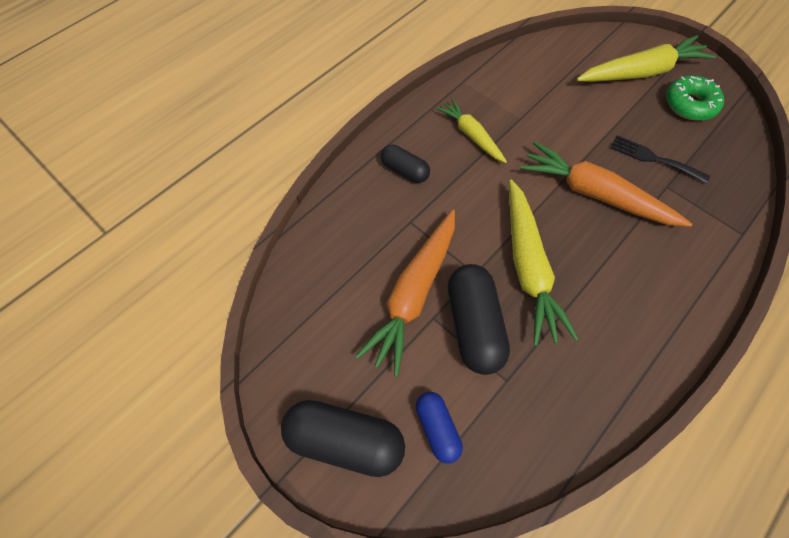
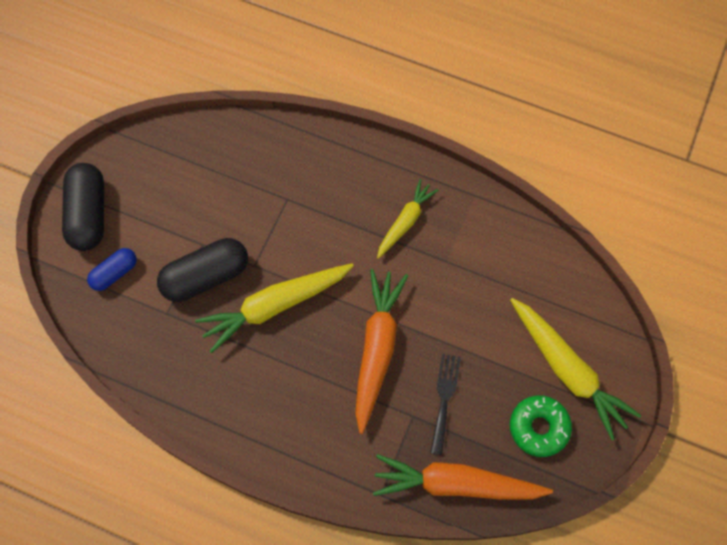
camera: 70 degrees right, 5 degrees up
(404, 170) = (340, 177): black capsule -> none
(413, 293) = (219, 223): orange carrot -> orange carrot (456, 483)

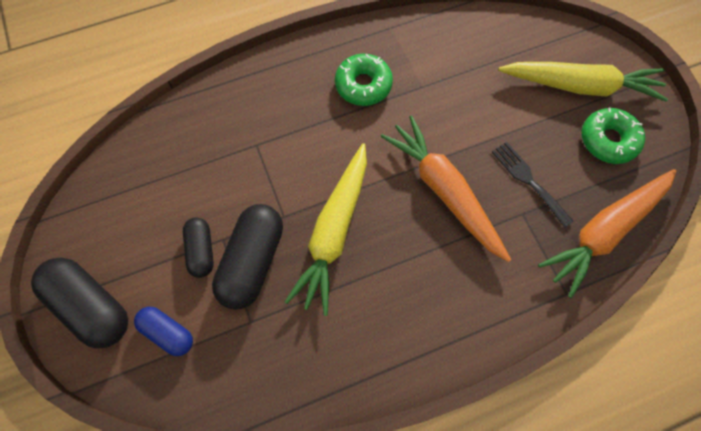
camera: 45 degrees left, 0 degrees up
(114, 273) = (168, 333): blue capsule -> blue capsule turned 60 degrees counterclockwise
(182, 239) = (201, 250): none -> black capsule
(405, 222) = (363, 85): yellow carrot -> green donut

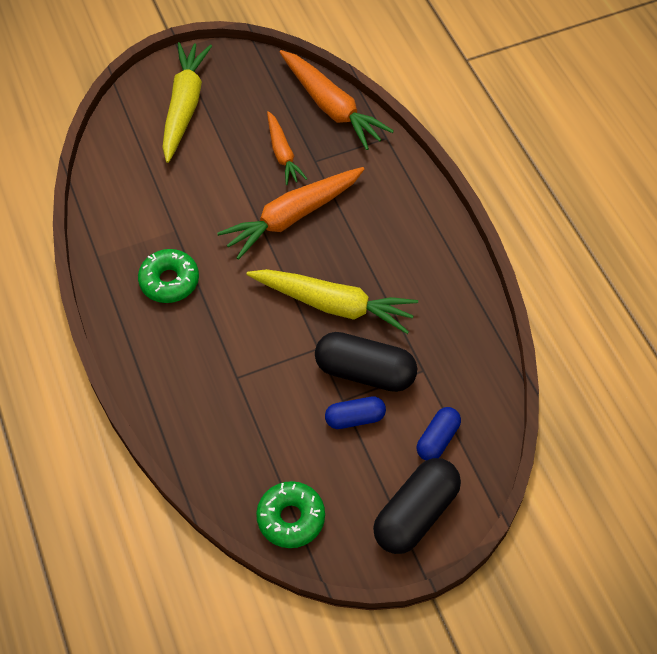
camera: 90 degrees left, 10 degrees down
(201, 250) = (355, 418): black capsule -> blue capsule
(528, 180) = (282, 154): black fork -> orange carrot
(608, 140) = (243, 94): green donut -> green donut (291, 518)

